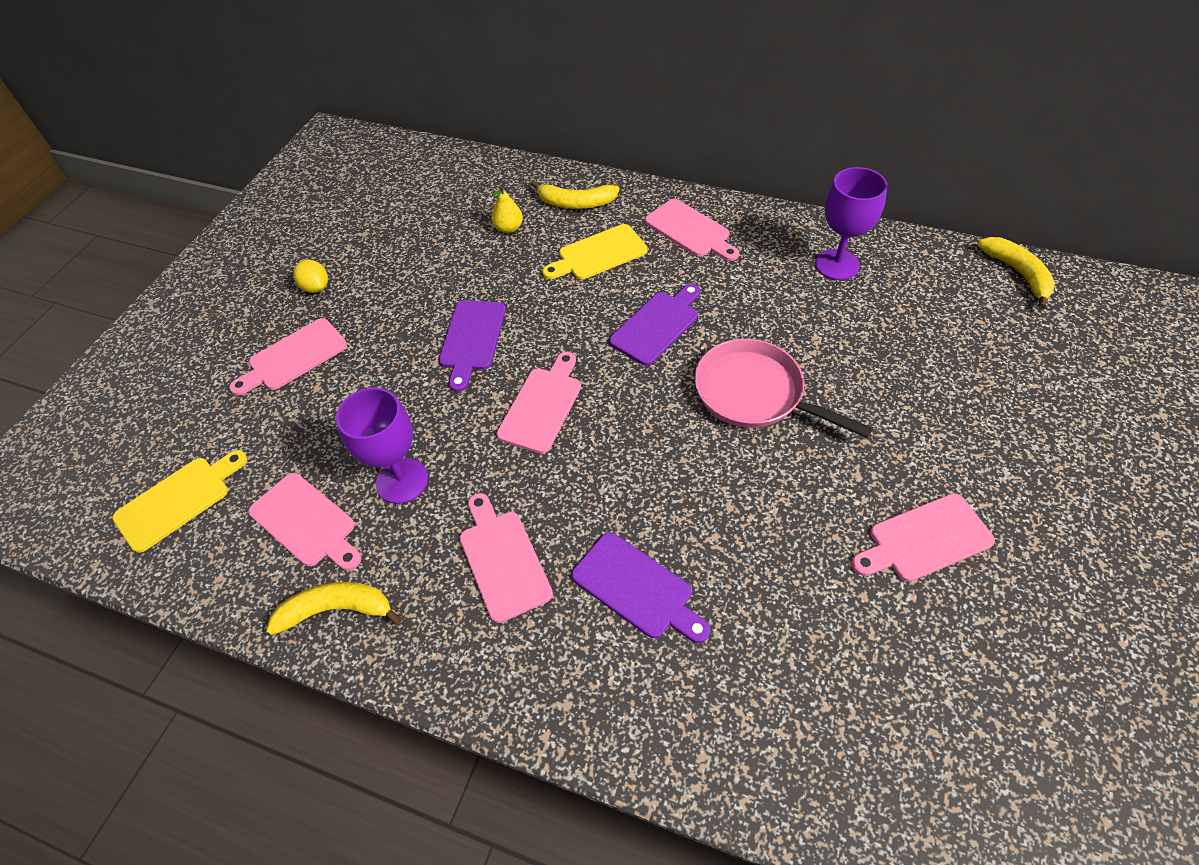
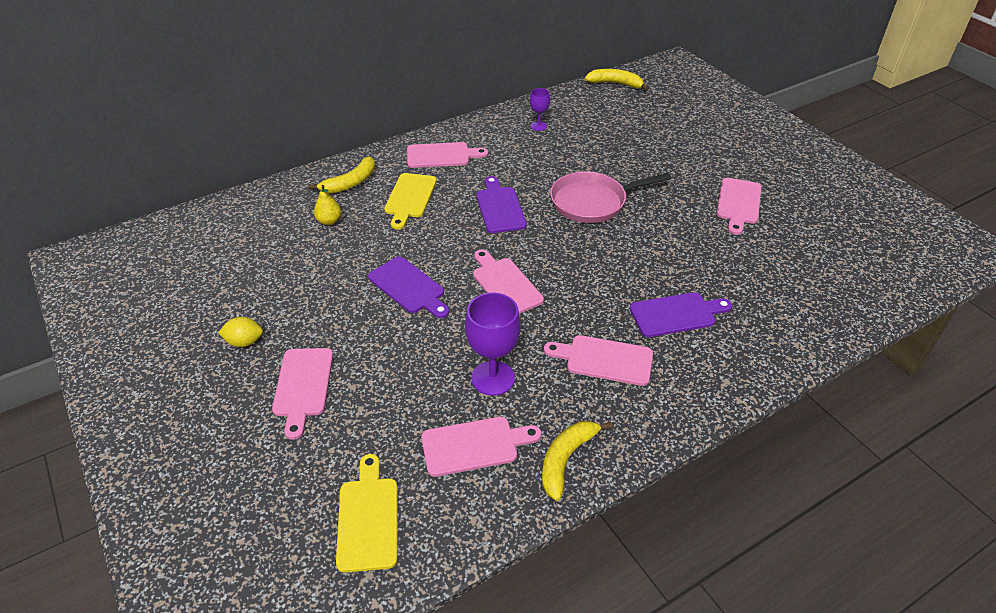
camera: 55 degrees left, 10 degrees down
(837, 264) = (538, 126): purple goblet -> purple goblet, size x0.55

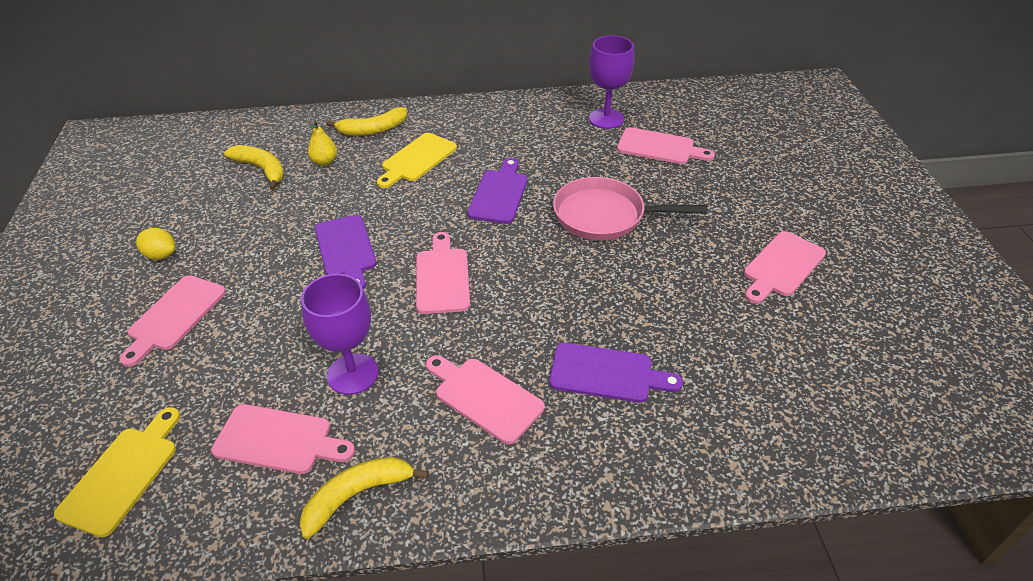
camera: 25 degrees right, 0 degrees up
(441, 155) = (481, 125): pink cutting board -> pink cutting board (659, 147)
(538, 126) = (606, 119): purple goblet -> purple goblet, size x1.83
(615, 84) = (728, 93): yellow banana -> yellow banana (262, 169)

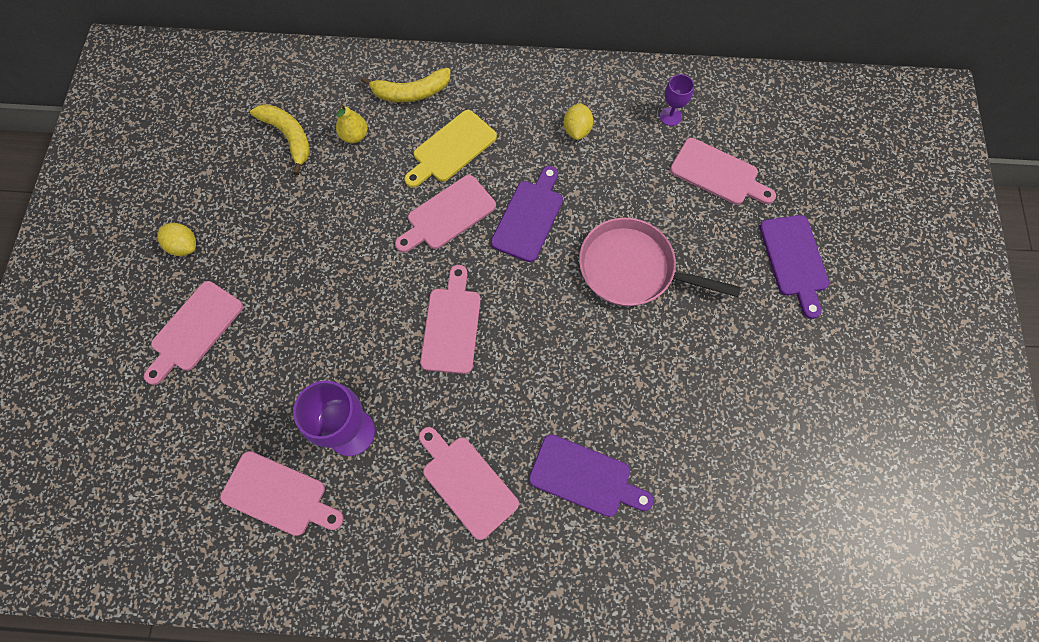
camera: 10 degrees right, 25 degrees up
(123, 475) = (146, 506): yellow cutting board -> none
(346, 249) = (362, 270): purple cutting board -> purple cutting board (794, 260)
(357, 495) = (340, 567): yellow banana -> none
(527, 135) = (577, 130): none -> yellow lemon
(606, 119) = (670, 116): purple goblet -> purple goblet, size x0.55
(782, 266) = (796, 373): pink cutting board -> pink cutting board (448, 215)

